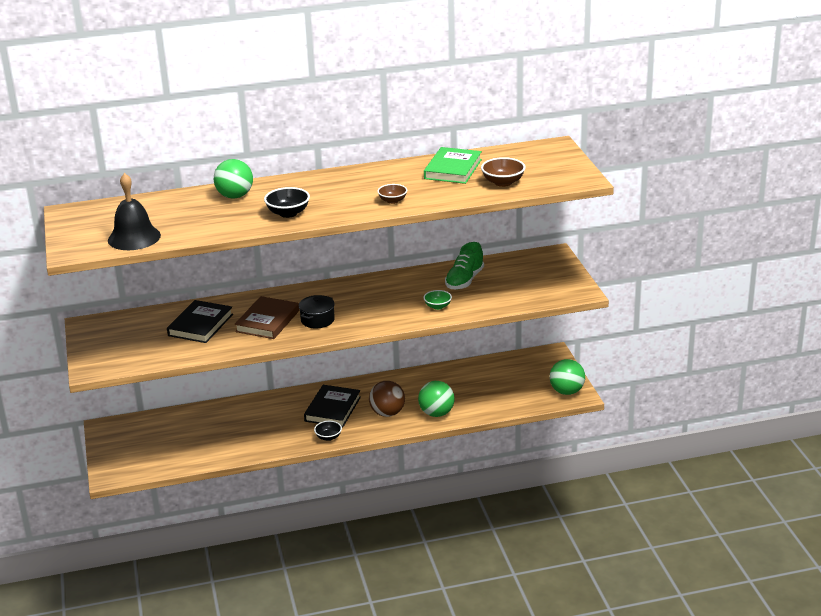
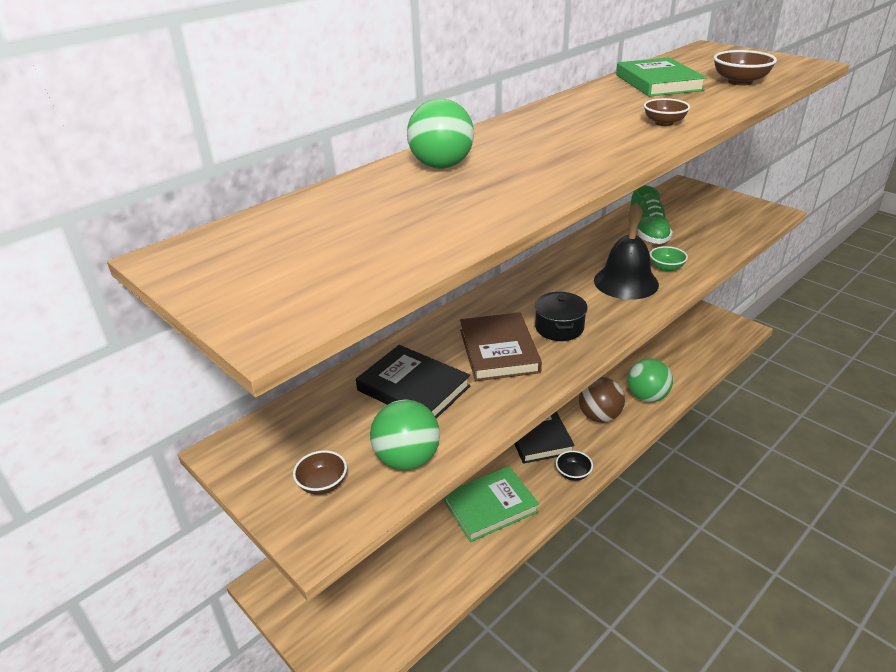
camera: 30 degrees left, 5 degrees up
(113, 351) = (322, 484): none -> brown bowl
(134, 237) = (367, 264): black bell -> black bell (626, 282)
(200, 325) = (413, 388): black book -> black book turned 45 degrees counterclockwise
(258, 435) = (490, 506): none -> green book
(288, 213) = (560, 167): black bowl -> none
(567, 391) = (728, 328): green ball -> green ball (407, 459)

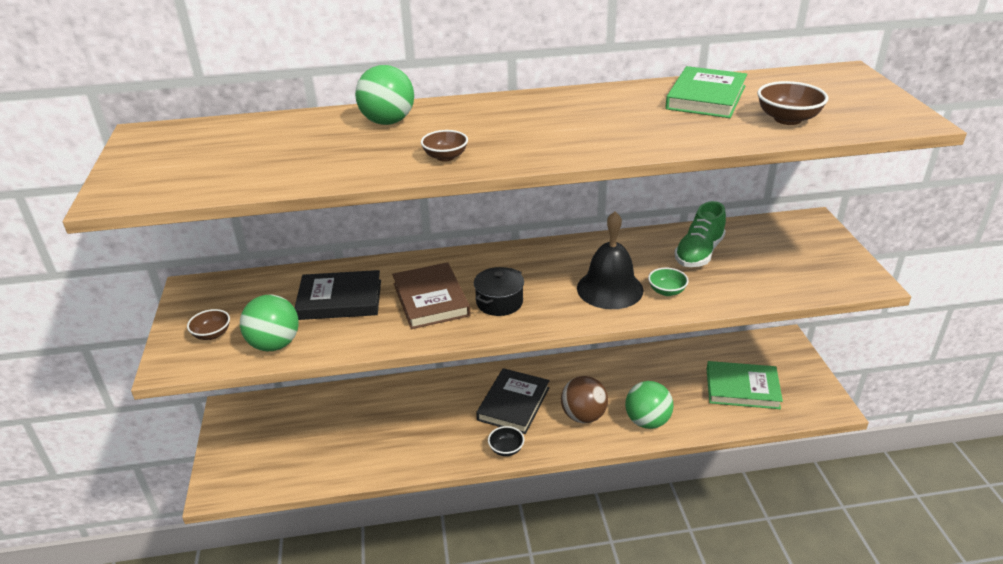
camera: 35 degrees right, 0 degrees up
(413, 388) = (340, 299): black book -> black book turned 75 degrees counterclockwise
(490, 506) = (416, 438): green book -> green book (742, 388)
(498, 351) = (430, 299): brown book -> brown book turned 45 degrees counterclockwise
(664, 123) = (622, 139): brown bowl -> brown bowl (445, 157)

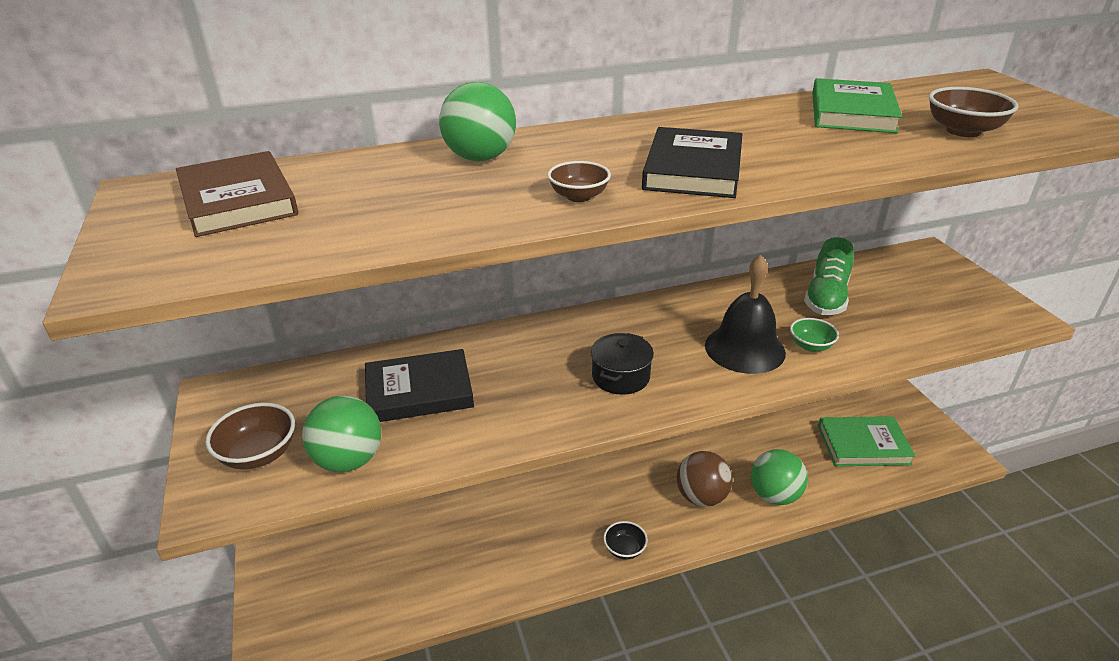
camera: 10 degrees left, 0 degrees up
(212, 334) = (258, 454): brown bowl -> brown bowl, size x1.51
(430, 299) = (535, 380): brown book -> brown book (238, 200)
(513, 404) = (617, 491): black book -> black book (693, 169)

